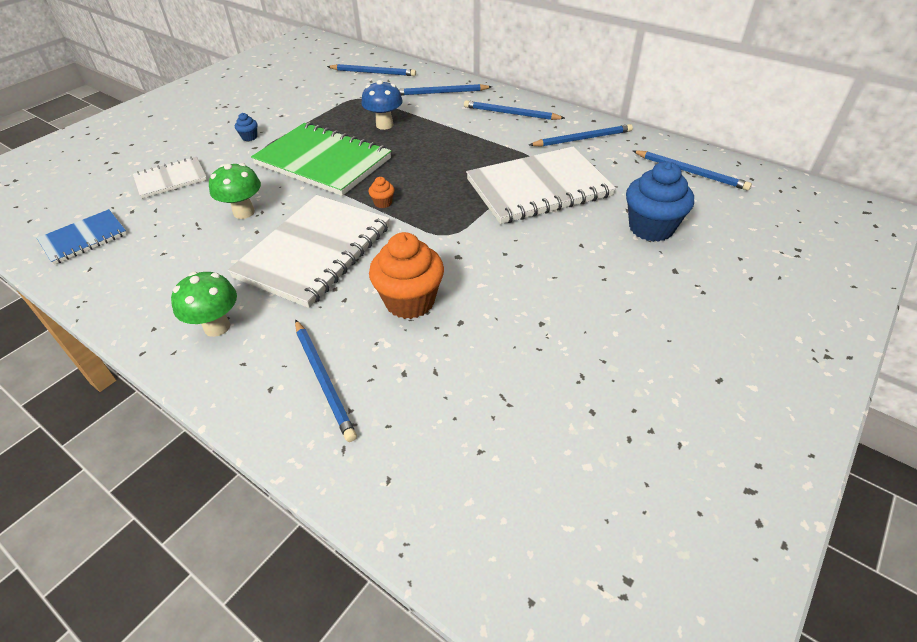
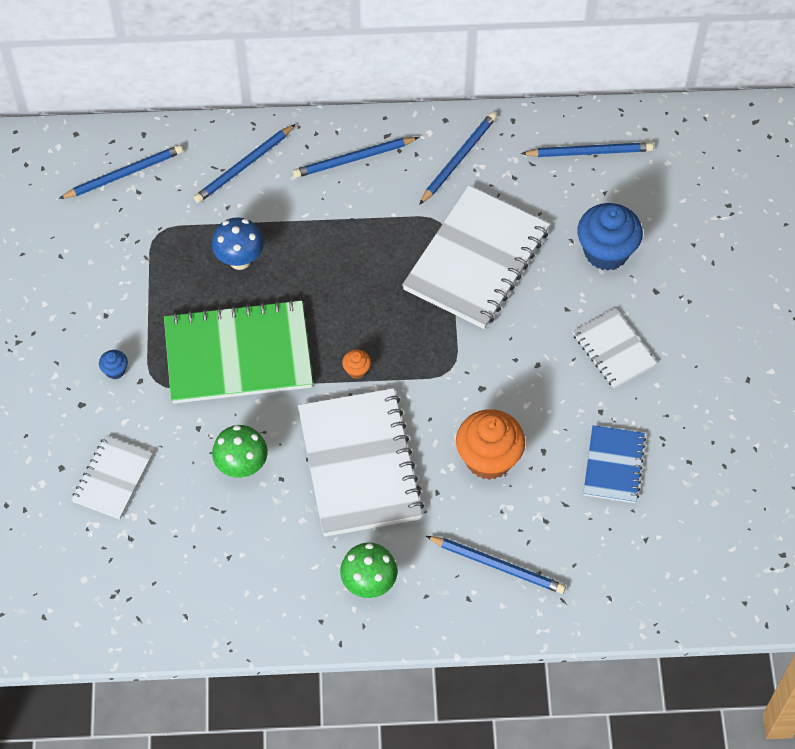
camera: 40 degrees left, 15 degrees up
(84, 238) = (132, 595): blue notebook -> blue notebook (613, 465)
(596, 288) = (613, 350): none -> white notebook

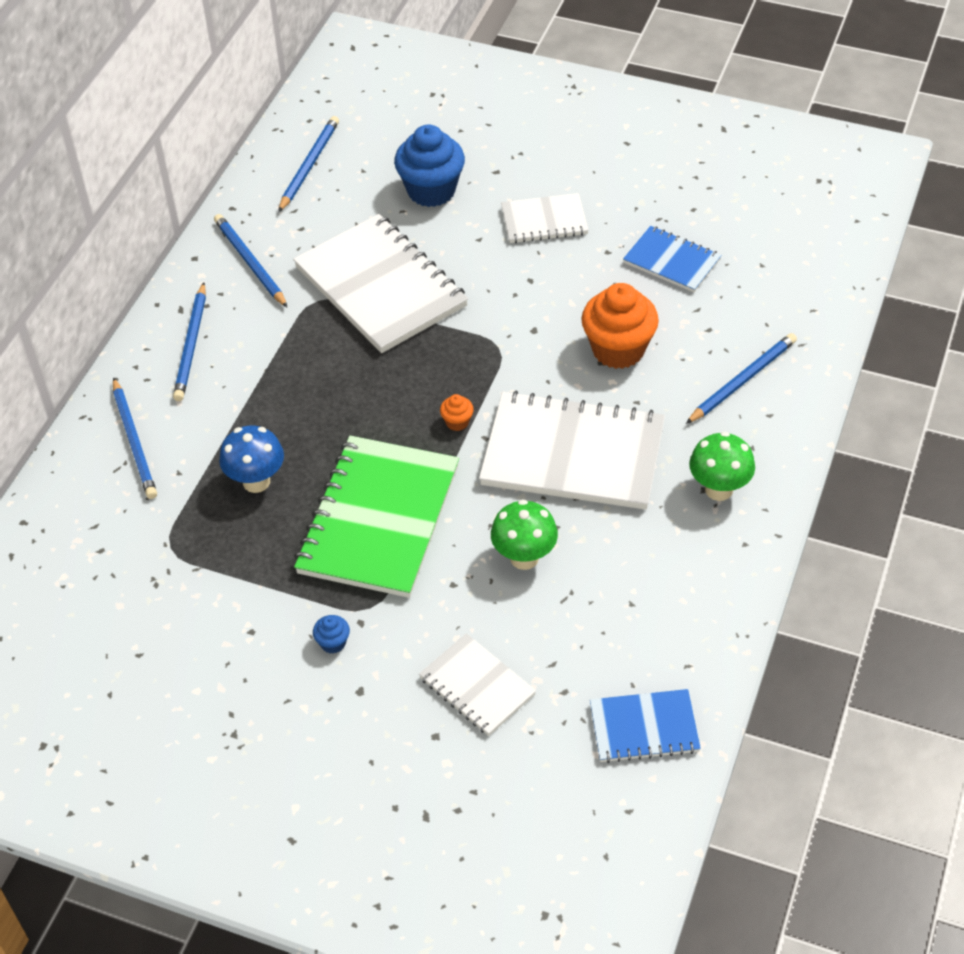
camera: 65 degrees left, 10 degrees down
(118, 603) = (644, 728): none -> blue notebook
(124, 174) = (66, 557): blue pencil -> none

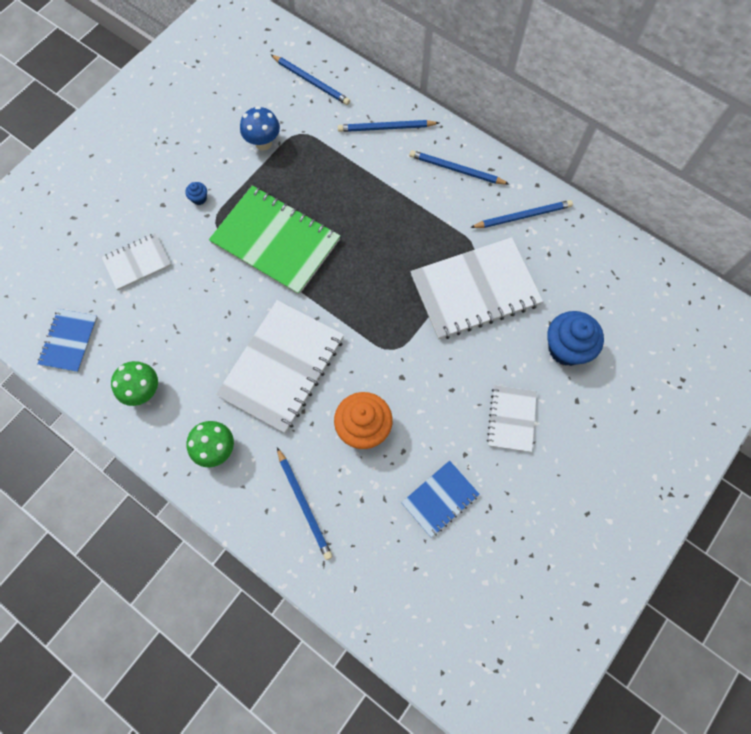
camera: 105 degrees right, 20 degrees up
(256, 481) = (330, 184): blue mushroom -> blue mushroom (263, 143)
(309, 165) = (615, 273): blue pencil -> blue pencil (311, 81)
(457, 422) = (335, 305): orange cupcake -> none
(524, 558) = (213, 313): green mushroom -> green mushroom (144, 391)

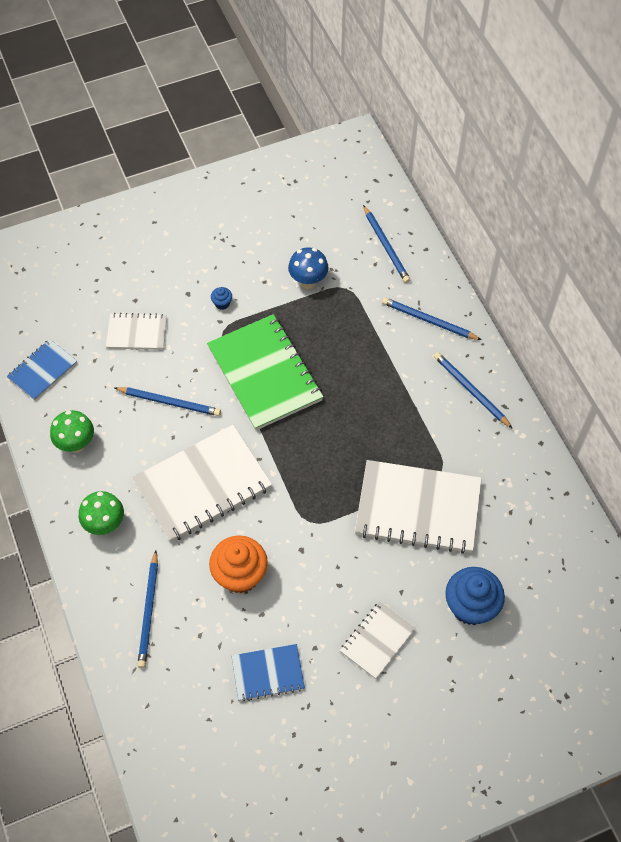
camera: 30 degrees right, 10 degrees down
(523, 216) = (507, 464): blue pencil -> blue pencil (169, 402)

